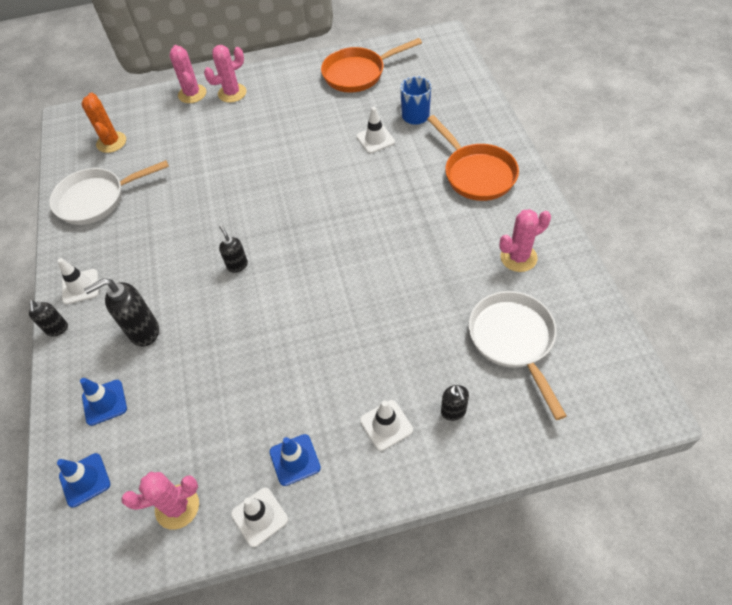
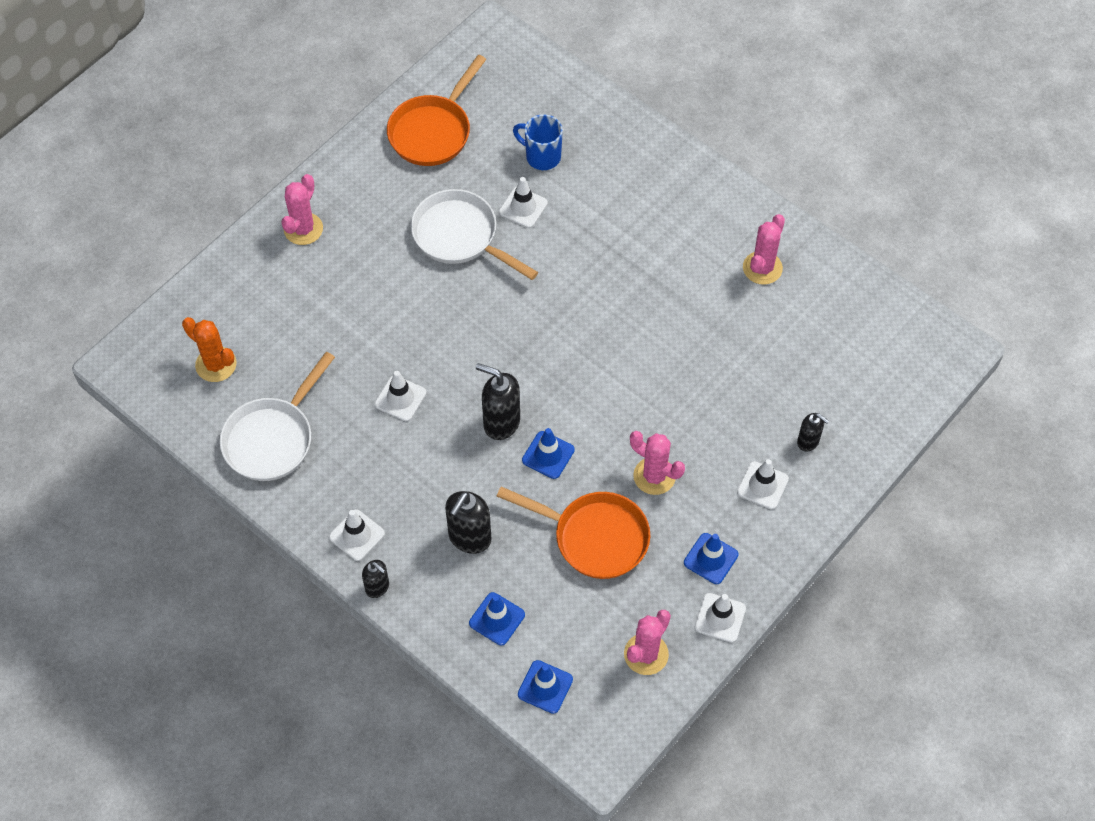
camera: 40 degrees left, 5 degrees up
(191, 215) = (400, 398): none -> white traffic cone
(192, 94) = (253, 254): pink cactus -> pink cactus (654, 476)
(237, 265) = (501, 422): black soap dispenser -> black soap dispenser, size x1.69
(247, 305) = (548, 455): none -> blue traffic cone
(476, 174) = (659, 197): orange pan -> orange pan (595, 537)
(513, 340) = (812, 351): white pan -> white pan (460, 236)

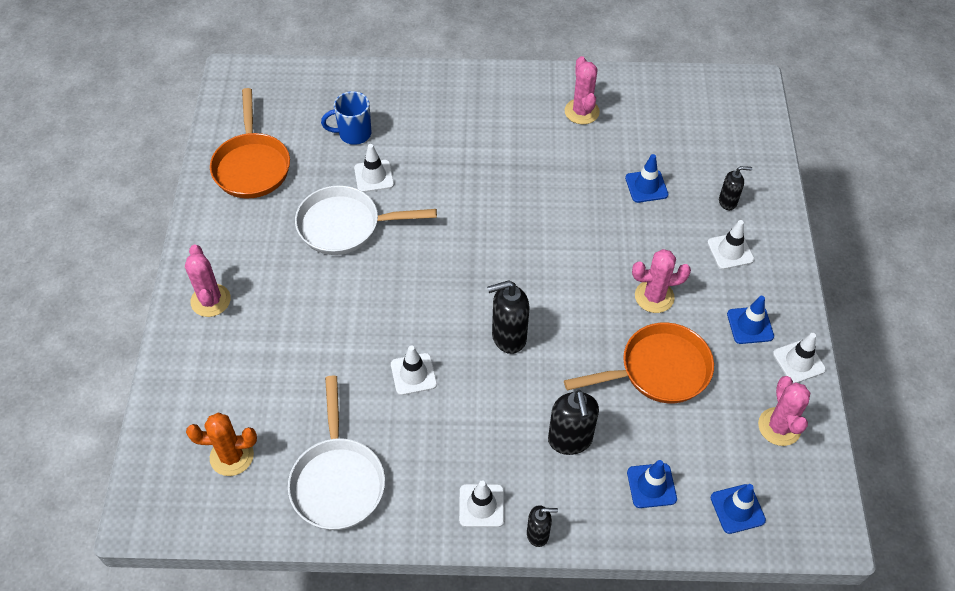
camera: 40 degrees left, 5 degrees down
(548, 455) = (566, 336): blue traffic cone -> blue traffic cone (646, 186)

